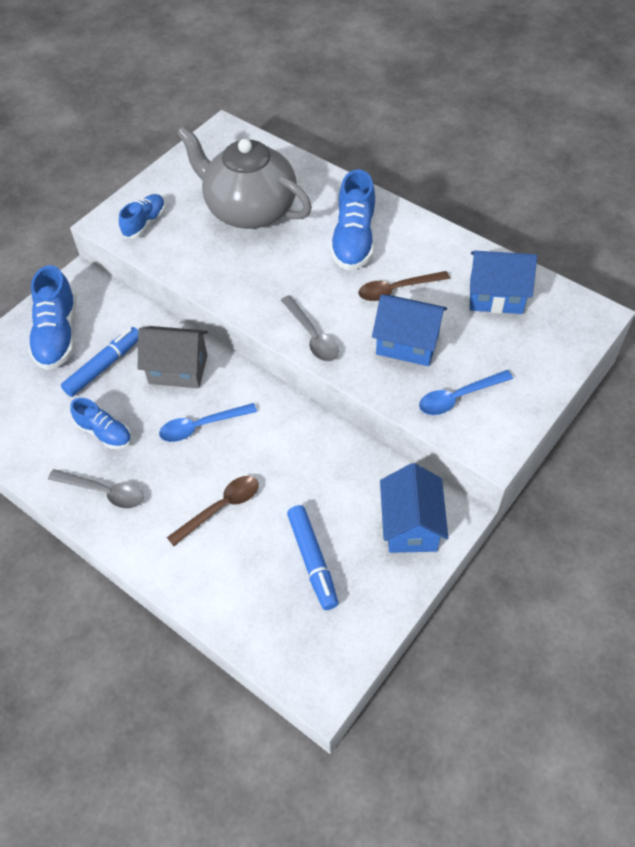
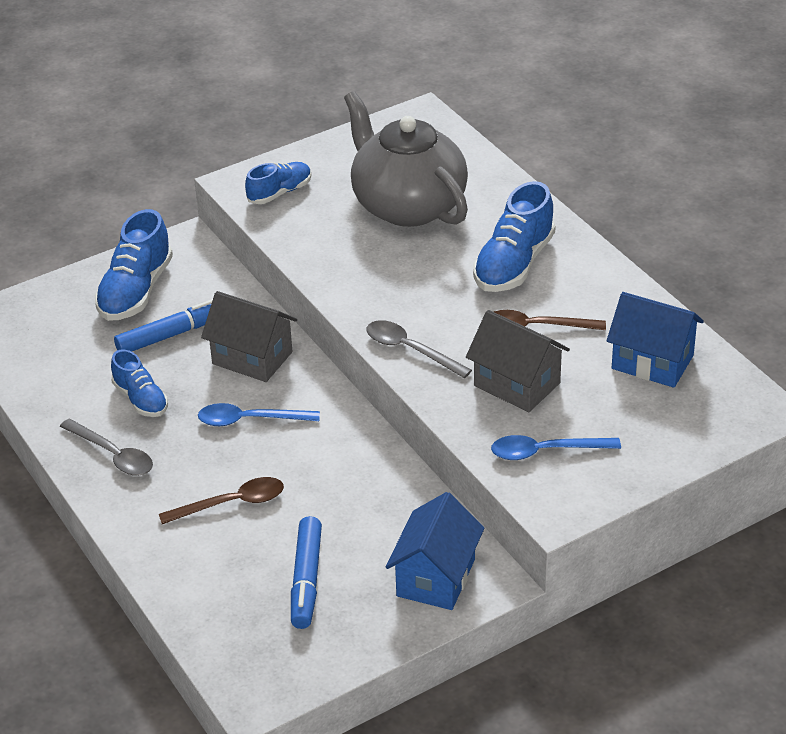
camera: 20 degrees right, 15 degrees down
(312, 336) = (410, 350): grey spoon -> grey spoon turned 135 degrees clockwise
(407, 344) = (517, 384): blue house -> grey house

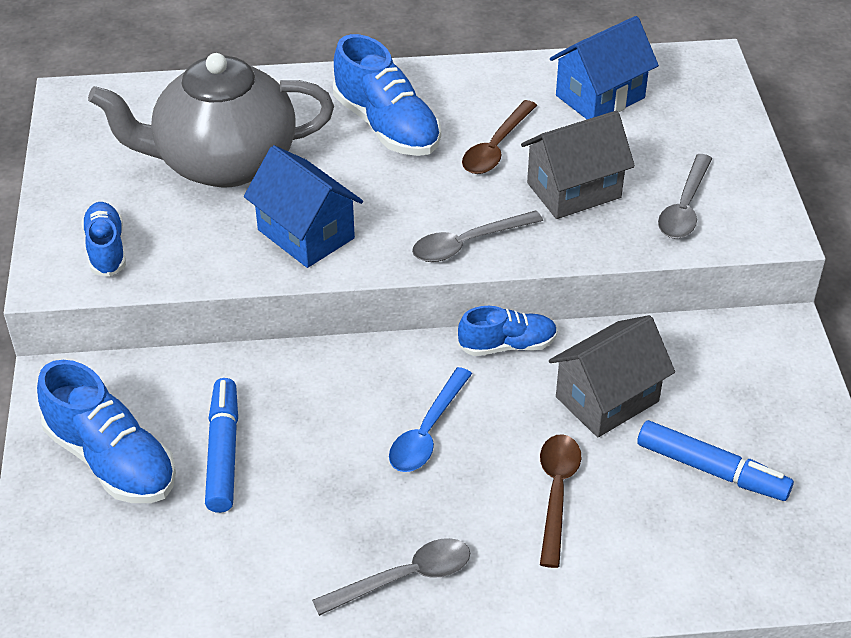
camera: 65 degrees left, 5 degrees up
(141, 399) = (321, 519): blue shoe -> blue shoe (507, 345)
(252, 358) = (322, 394): grey house -> grey house (607, 399)
(436, 578) = (758, 369): blue house -> blue house (306, 234)
(545, 451) = (684, 207): blue spoon -> grey spoon

